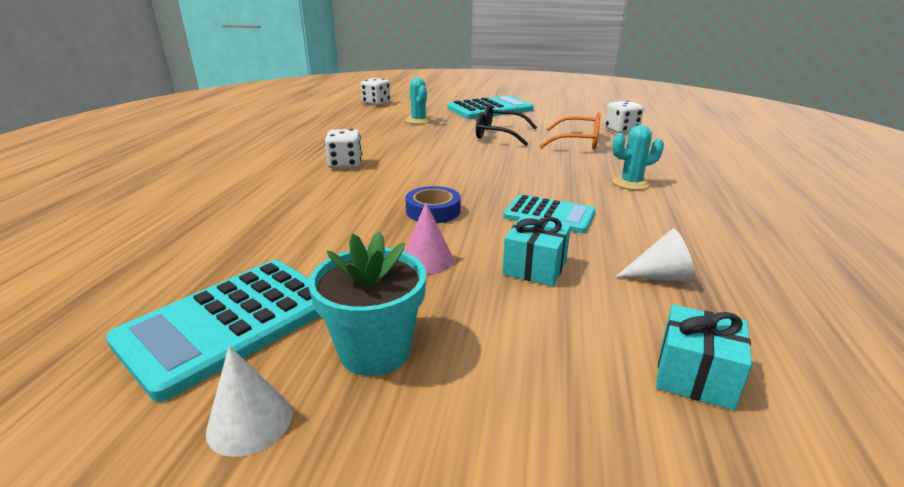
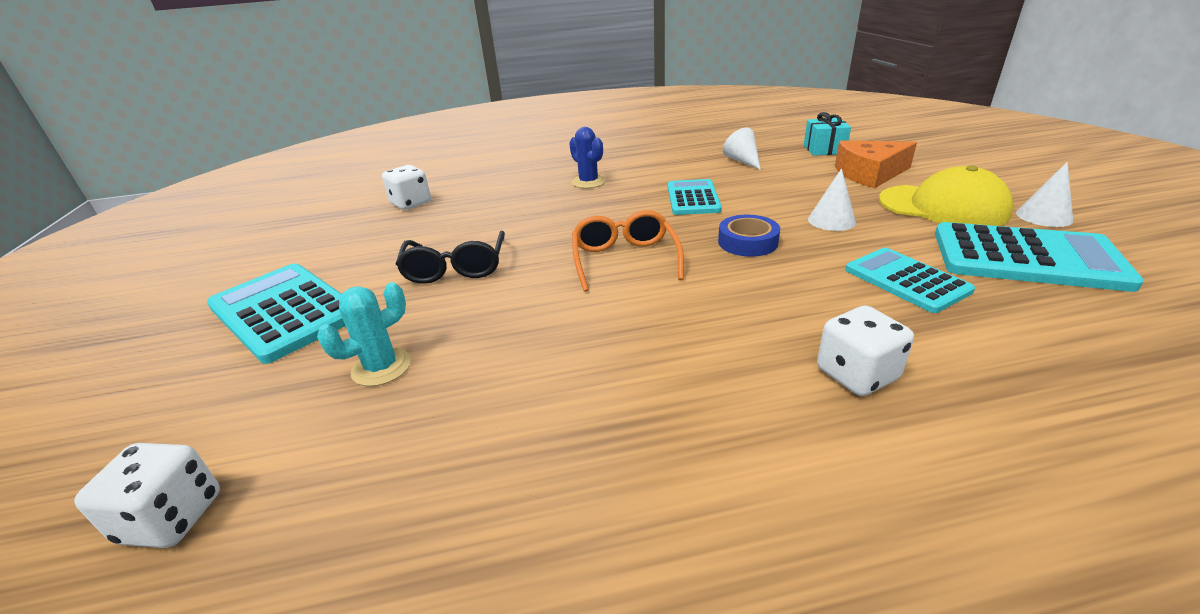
camera: 110 degrees left, 5 degrees up
(299, 245) = (906, 280): none -> turquoise calculator
(345, 164) = (680, 350): white dice -> white dice (856, 374)
(375, 350) = (942, 206): turquoise flower pot -> yellow cap
(427, 260) = (831, 220): pink cone -> white cone
(534, 268) = (784, 188): turquoise gift -> none
(536, 358) = (869, 174): none -> orange cheese
(577, 142) = (469, 217): orange glasses -> orange glasses (625, 260)
(631, 183) = (588, 182): turquoise cactus -> blue cactus

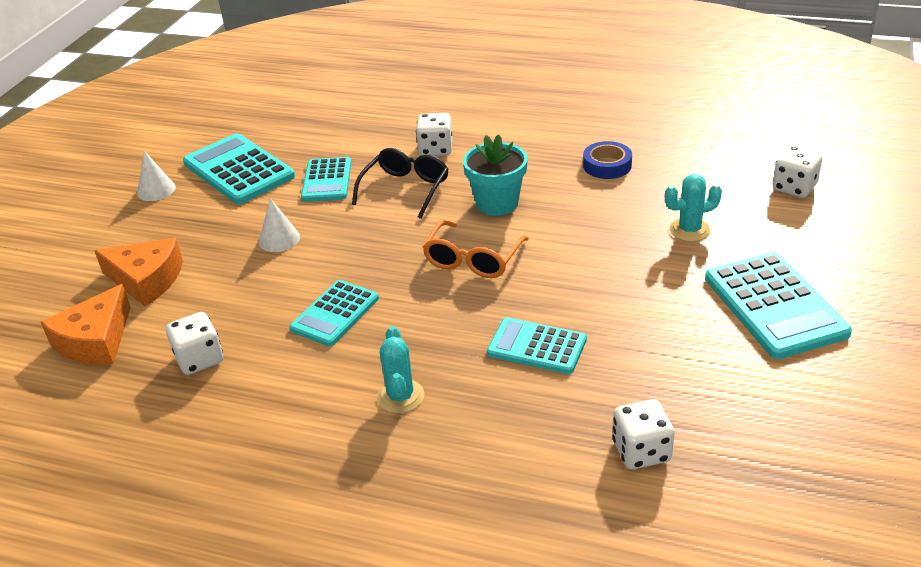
camera: 150 degrees left, 5 degrees up
(456, 268) = (616, 303): black glasses -> black glasses (405, 189)
(512, 225) = (537, 346): none -> turquoise calculator
(588, 182) = (400, 396): blue cactus -> turquoise cactus
(662, 321) = (497, 203): none -> turquoise flower pot
(742, 161) = (199, 359): white cone -> white dice
(747, 242) = (367, 242): blue tape -> blue tape (607, 165)
(824, 149) = (95, 340): turquoise gift -> orange cheese
(942, 206) = (186, 221): yellow cap -> none

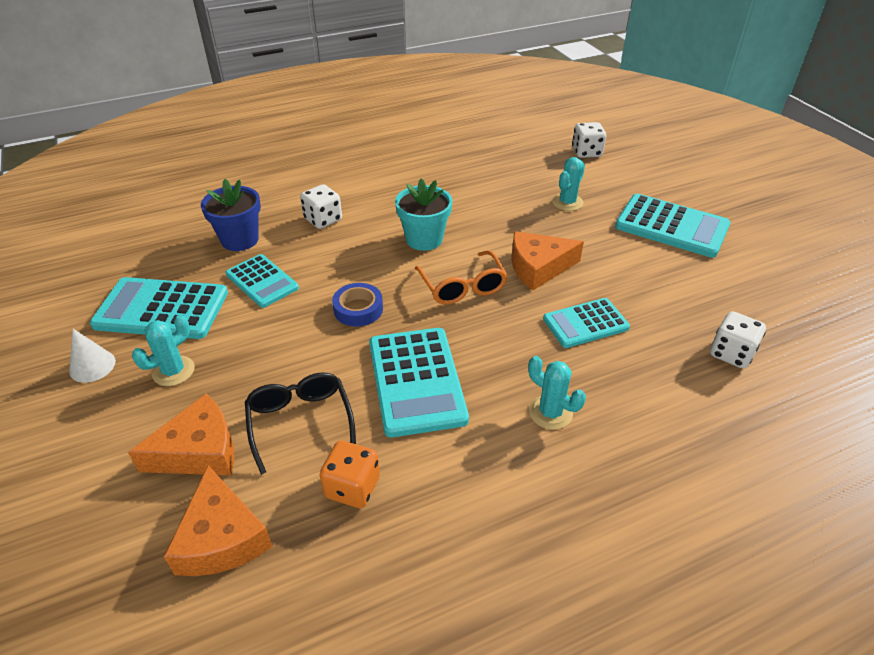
camera: 45 degrees left, 5 degrees up
(194, 218) = (173, 371): none -> turquoise cactus
(199, 359) = (352, 487): white dice -> orange dice
(279, 239) = (285, 348): white cone -> none
(335, 313) = (416, 381): turquoise calculator -> turquoise calculator, size x1.57
(352, 139) = (240, 240): none -> blue flower pot
(405, 189) = (340, 259): black glasses -> black glasses (300, 422)
(565, 277) = (538, 267): none -> orange cheese
(607, 165) = (462, 182): blue tape -> blue tape (358, 309)

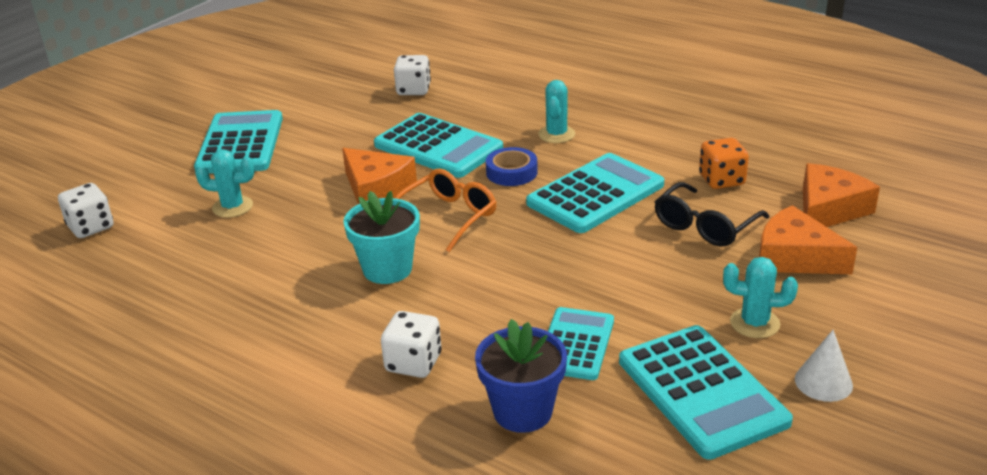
camera: 120 degrees left, 10 degrees down
(358, 309) = (546, 259): blue tape -> blue tape (511, 172)
(585, 323) = (438, 147): turquoise calculator -> turquoise calculator, size x1.57

